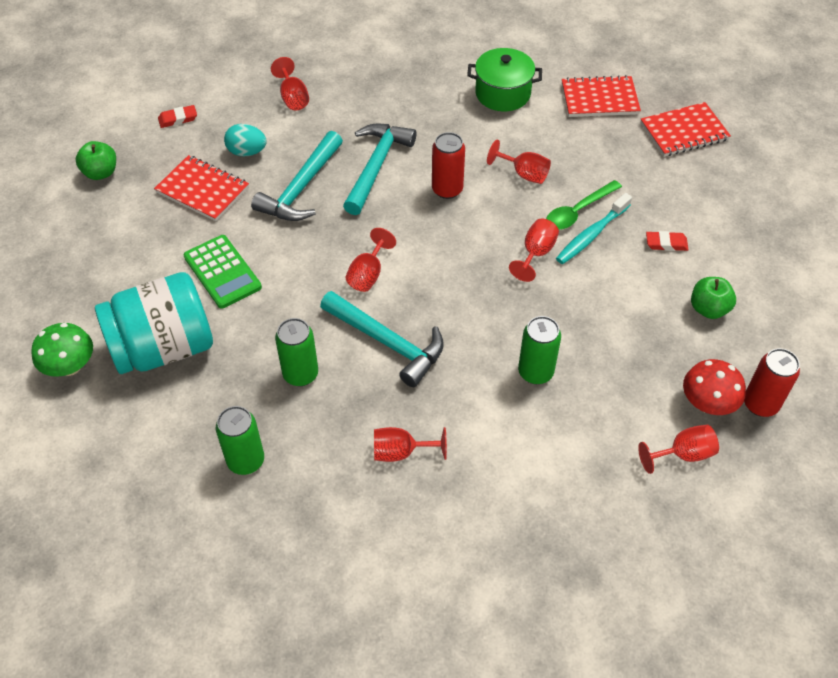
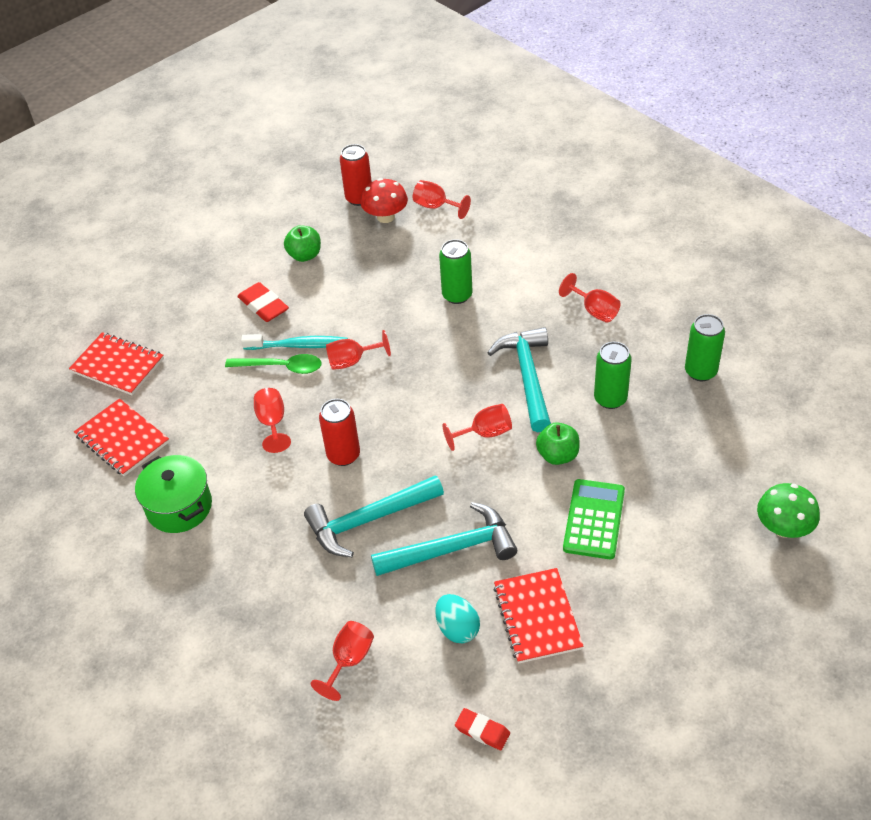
camera: 130 degrees left, 5 degrees down
(101, 173) = (616, 721): green apple -> green apple (558, 455)
(164, 348) = (695, 489): turquoise jar -> none
(666, 243) = (263, 306): red eraser -> red eraser, size x1.50

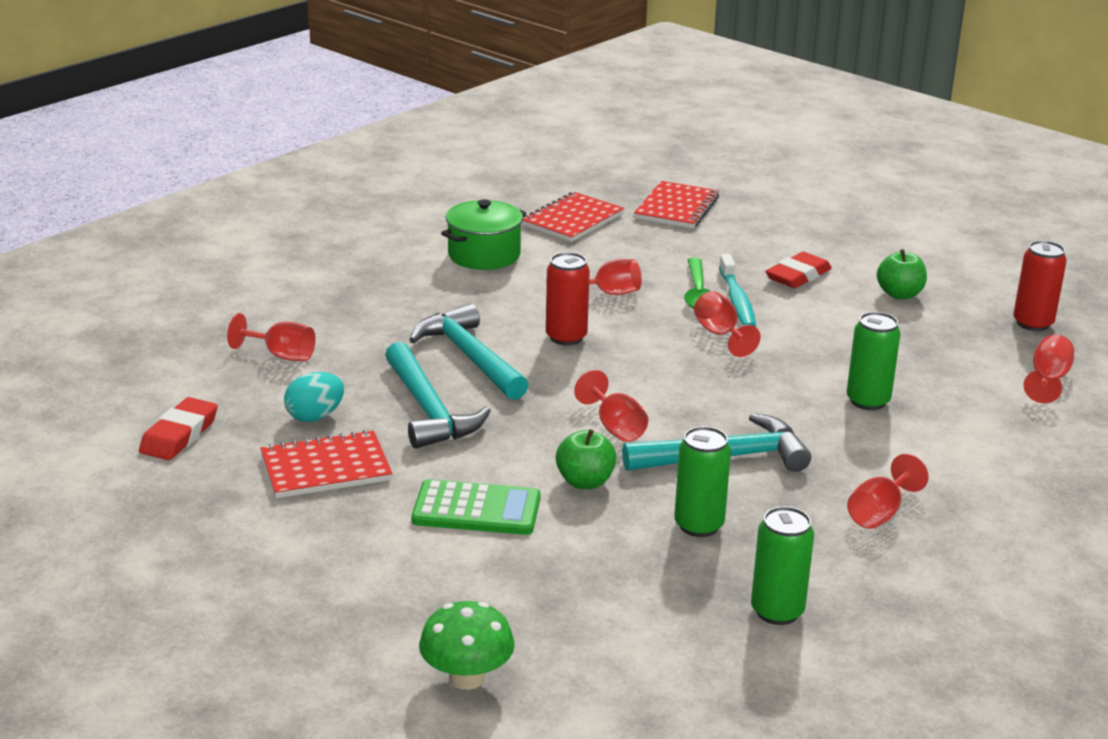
camera: 80 degrees right, 20 degrees down
(385, 217) = (1004, 343): red mushroom -> none
(482, 731) = (179, 435): red eraser -> red eraser, size x1.50

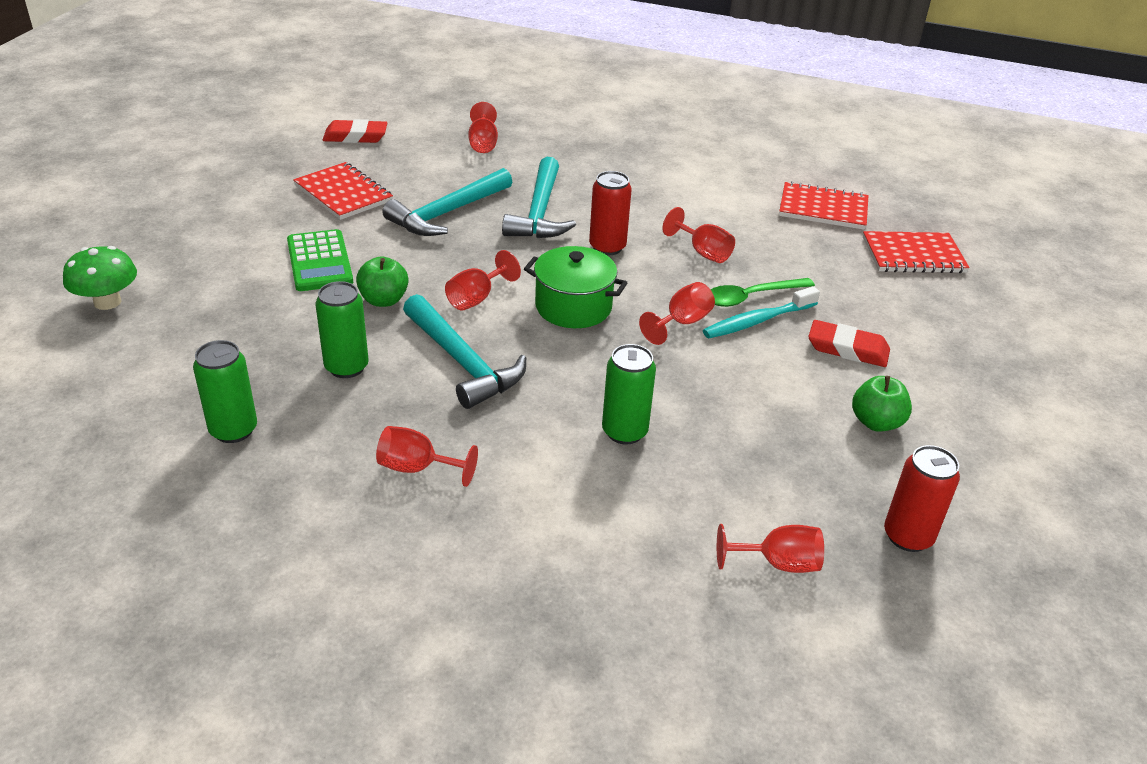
camera: 65 degrees right, 10 degrees up
(315, 416) = (409, 174): turquoise egg -> none
(469, 357) = (539, 212): turquoise hammer -> turquoise hammer turned 150 degrees clockwise
(484, 255) = (713, 183): green pot -> green pot (573, 307)

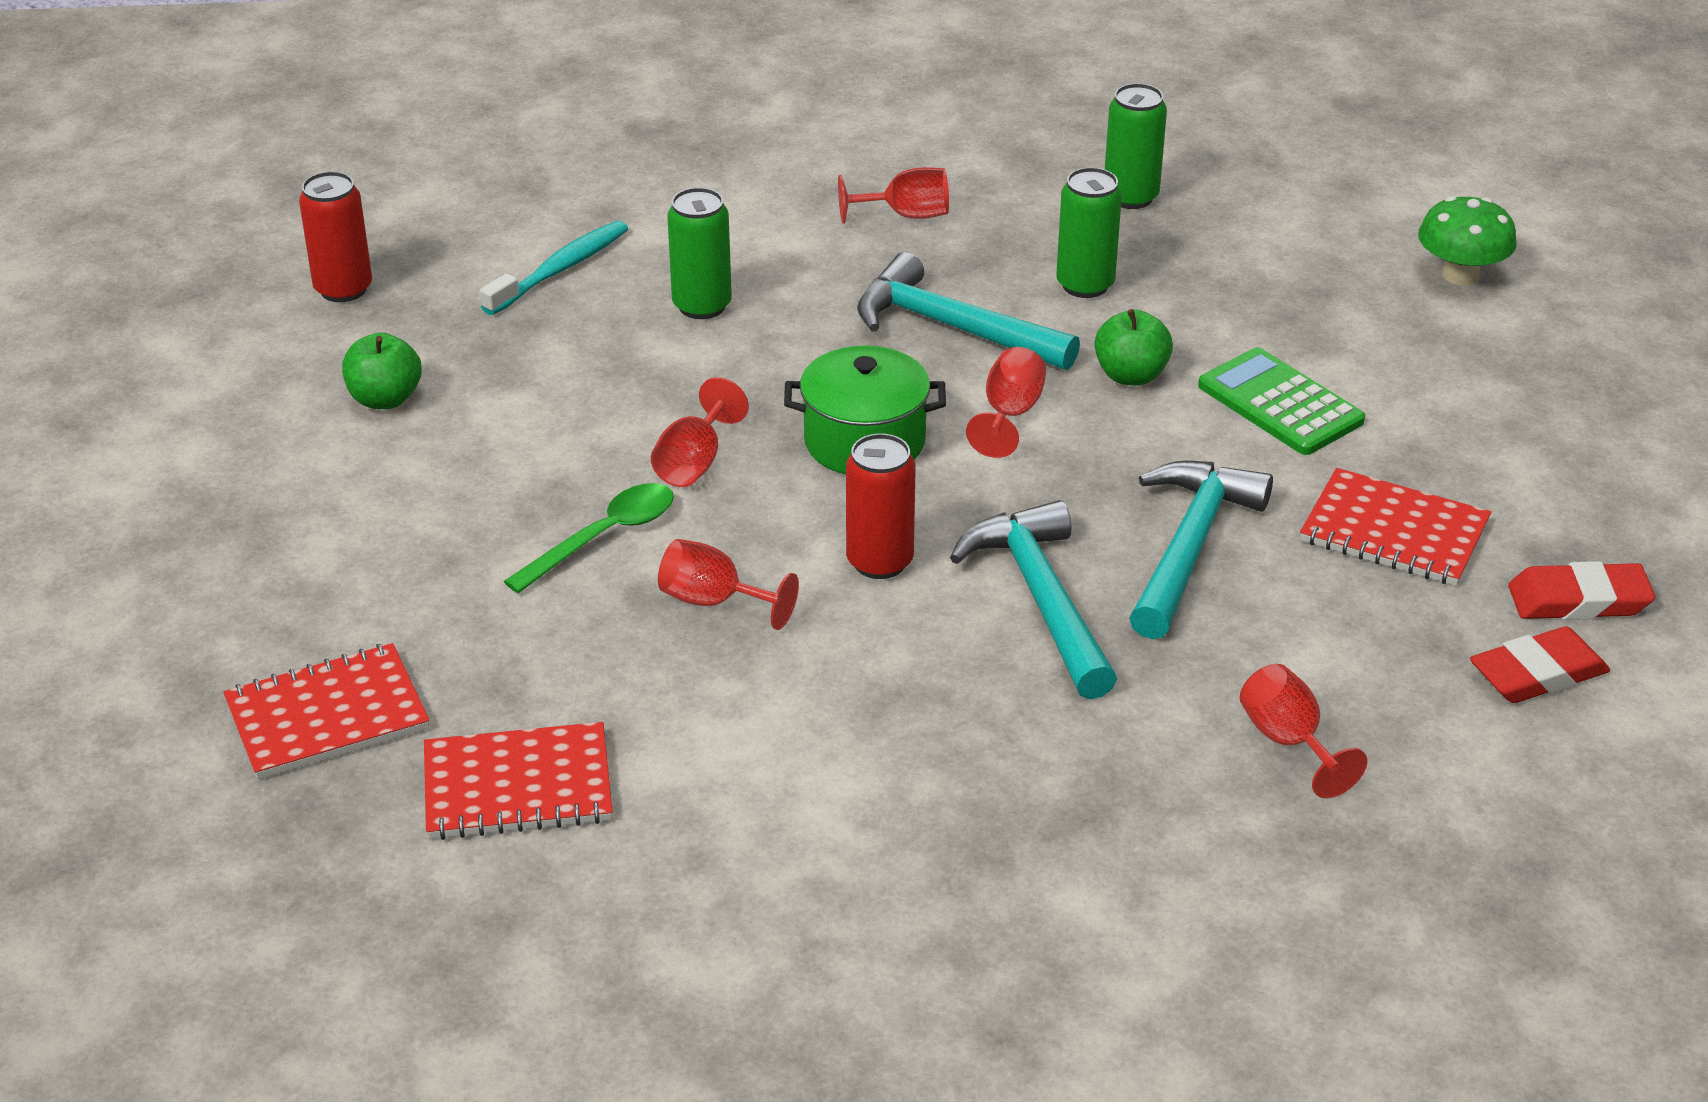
camera: 160 degrees right, 0 degrees up
(757, 321) = (581, 498): turquoise toothbrush -> turquoise toothbrush (560, 269)
(777, 563) = (484, 233): red goblet -> none
(847, 349) = (434, 492): red eraser -> red eraser (1579, 600)

